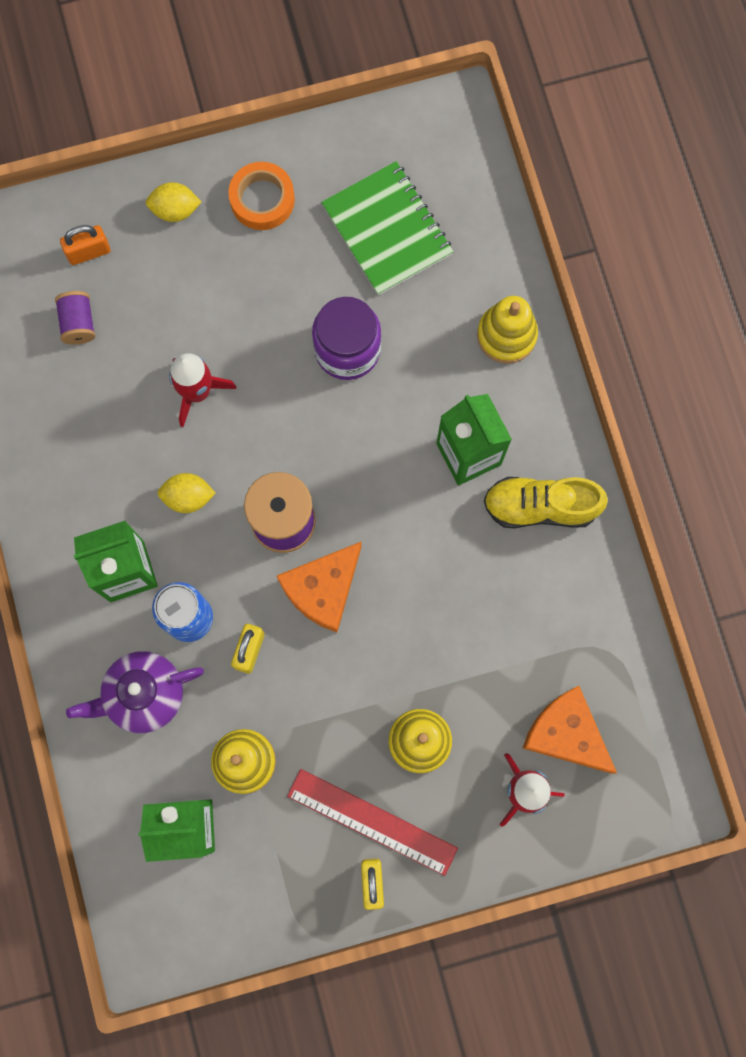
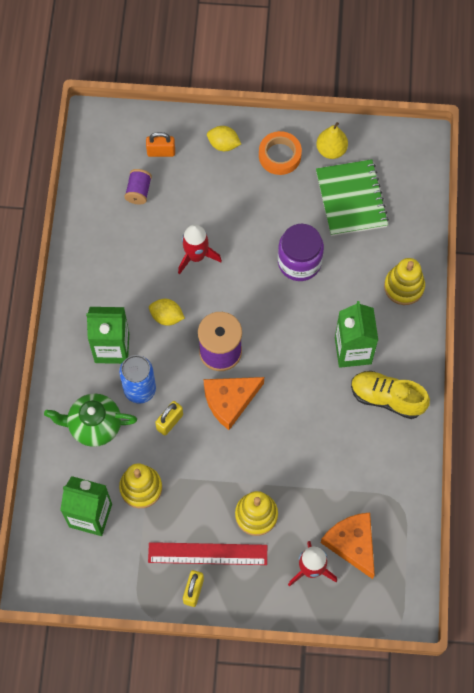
camera: 20 degrees right, 10 degrees down
(144, 695) = (94, 425): purple teapot -> green teapot
(332, 166) = (331, 150): none -> yellow pear
(372, 821) = (207, 553): red ruler -> red ruler turned 45 degrees counterclockwise

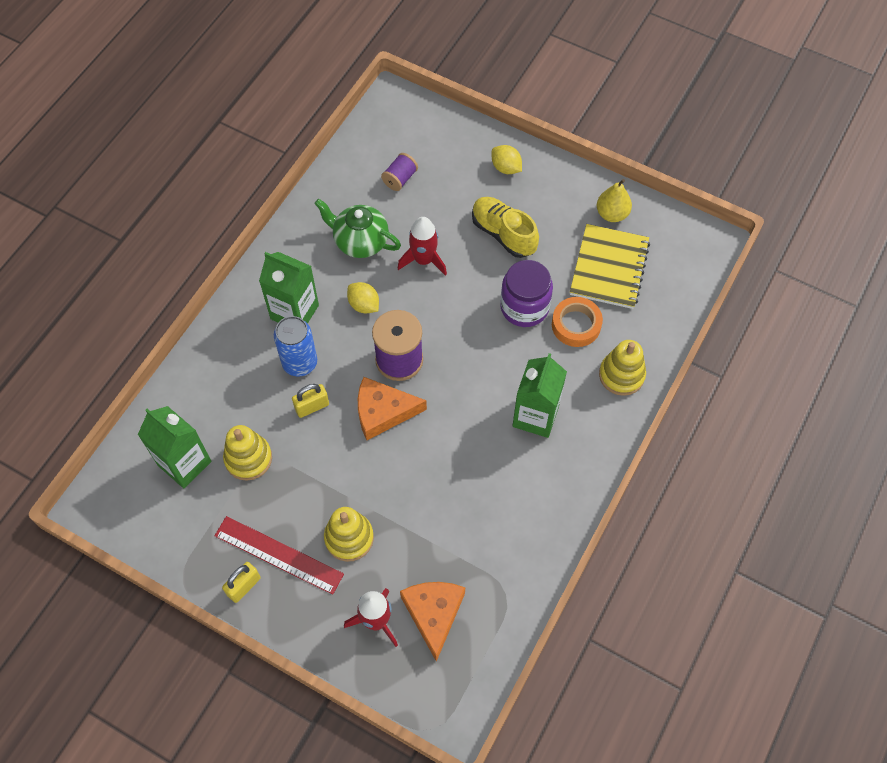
camera: 25 degrees right, 5 degrees down
(94, 425) = (236, 378): green teapot -> green teapot (360, 241)
(161, 152) = (441, 151): orange padlock -> none
(279, 156) = (556, 199): orange tape -> orange tape (576, 325)
(351, 199) = (609, 268): green notebook -> yellow notebook
(387, 398) = (547, 479): yellow shoe -> yellow shoe (503, 234)

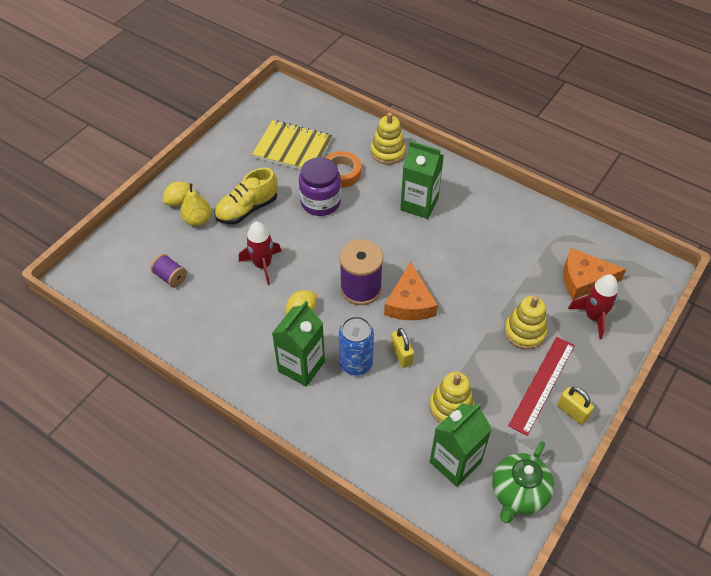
camera: 85 degrees left, 10 degrees down
(360, 241) = (233, 311): green teapot -> green teapot (518, 493)
(612, 214) = (243, 141): yellow pear -> yellow pear (198, 220)

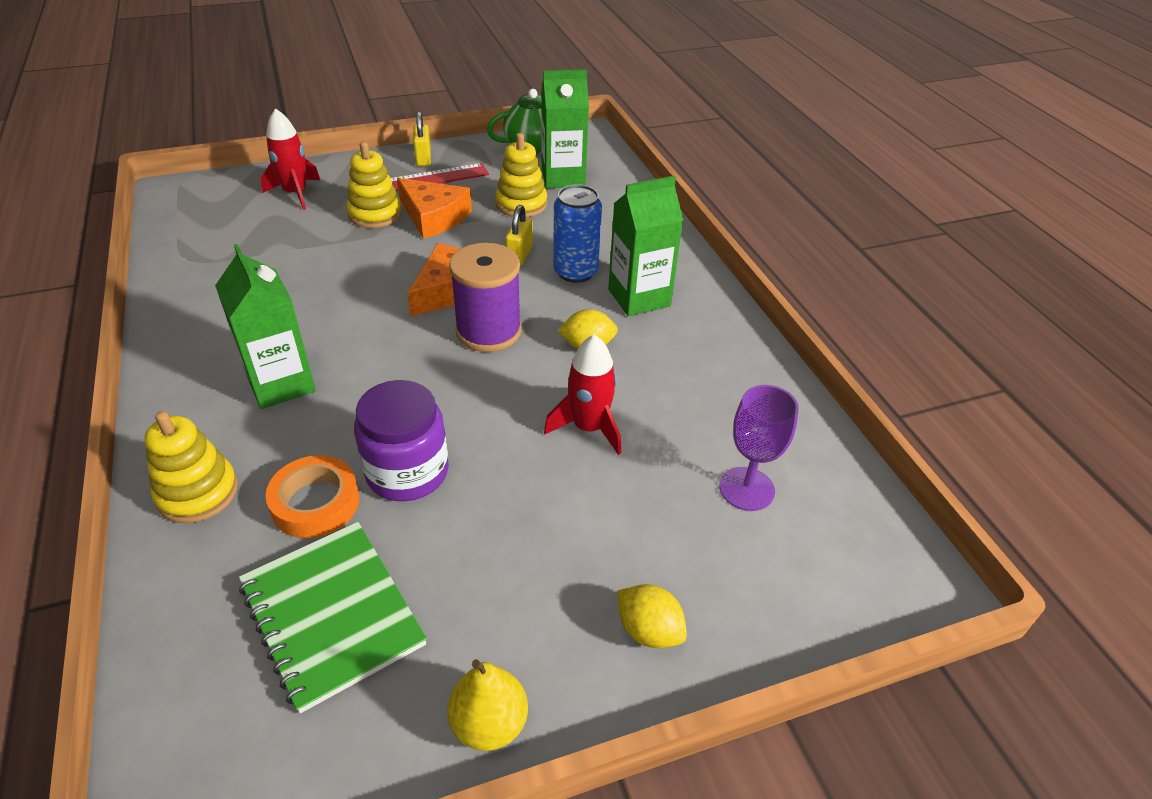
camera: 145 degrees left, 10 degrees down
(170, 277) = (746, 489): purple spool -> purple goblet
(179, 202) = (648, 630): yellow lemon -> yellow lemon turned 45 degrees clockwise
(198, 220) = (638, 566): yellow pear -> yellow pear (489, 723)
(247, 209) = (535, 533): yellow shoe -> none
(293, 148) = (332, 614): yellow notebook -> green notebook
(584, 279) = (248, 218): orange cheese -> orange cheese (434, 217)

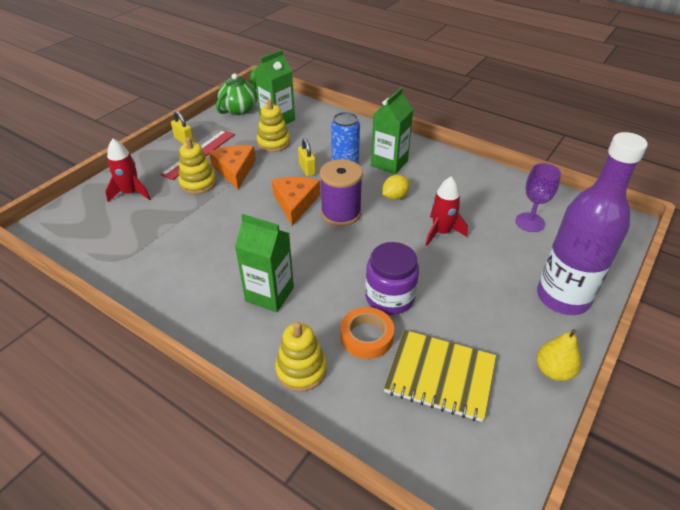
camera: 35 degrees left, 0 degrees up
(332, 614) = (440, 376): green notebook -> yellow notebook
(434, 217) = (235, 170): orange cheese -> orange cheese turned 105 degrees counterclockwise
(648, 630) = (562, 297): yellow lemon -> purple bottle

